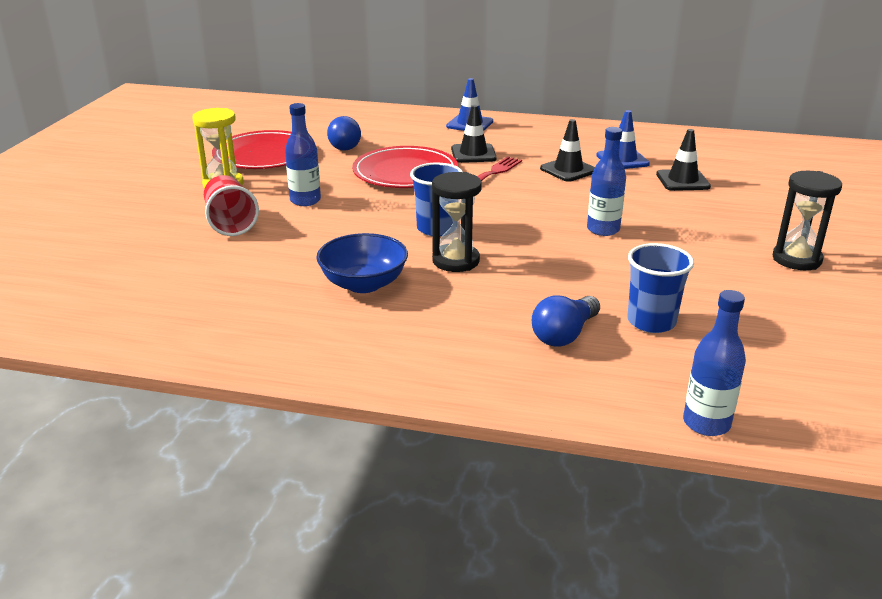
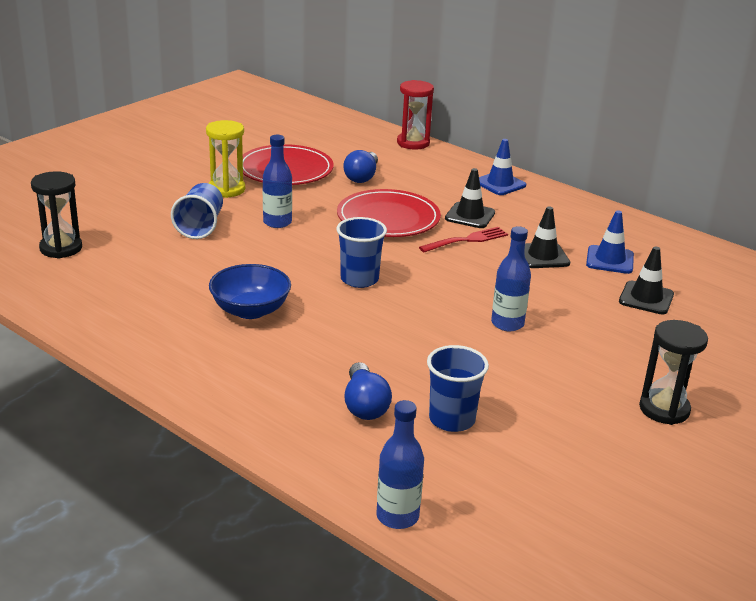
camera: 25 degrees right, 0 degrees up
(230, 223) = (200, 226): red cup -> blue cup
(359, 109) = (413, 143): none -> red hourglass
(456, 261) = (344, 313): black hourglass -> black hourglass (61, 248)
(564, 334) = (364, 405): blue light bulb -> blue light bulb turned 75 degrees counterclockwise

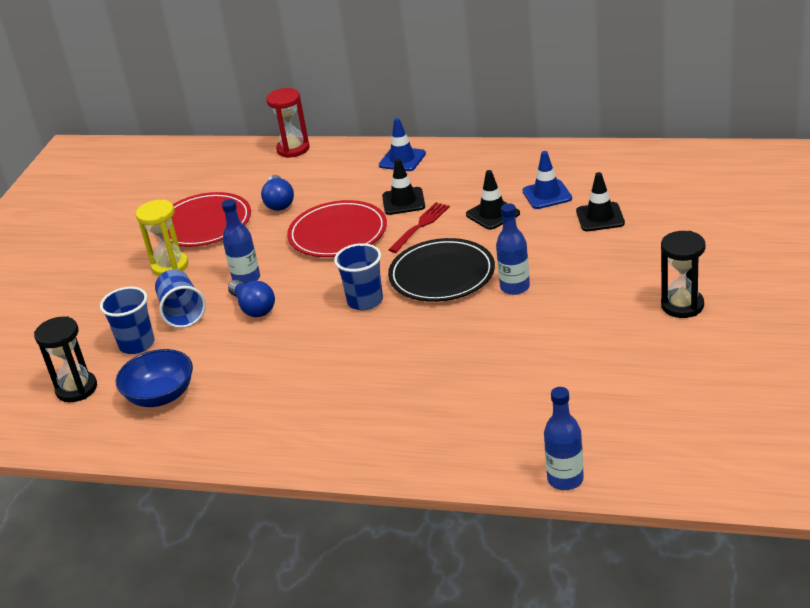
camera: 20 degrees left, 5 degrees up
(250, 310) = (301, 369): blue bowl -> blue bowl (161, 395)
(364, 405) = (466, 406): blue light bulb -> blue light bulb (253, 308)
(448, 286) = (442, 274): none -> black plate
(452, 419) = (540, 386): blue cup -> blue cup (137, 344)

